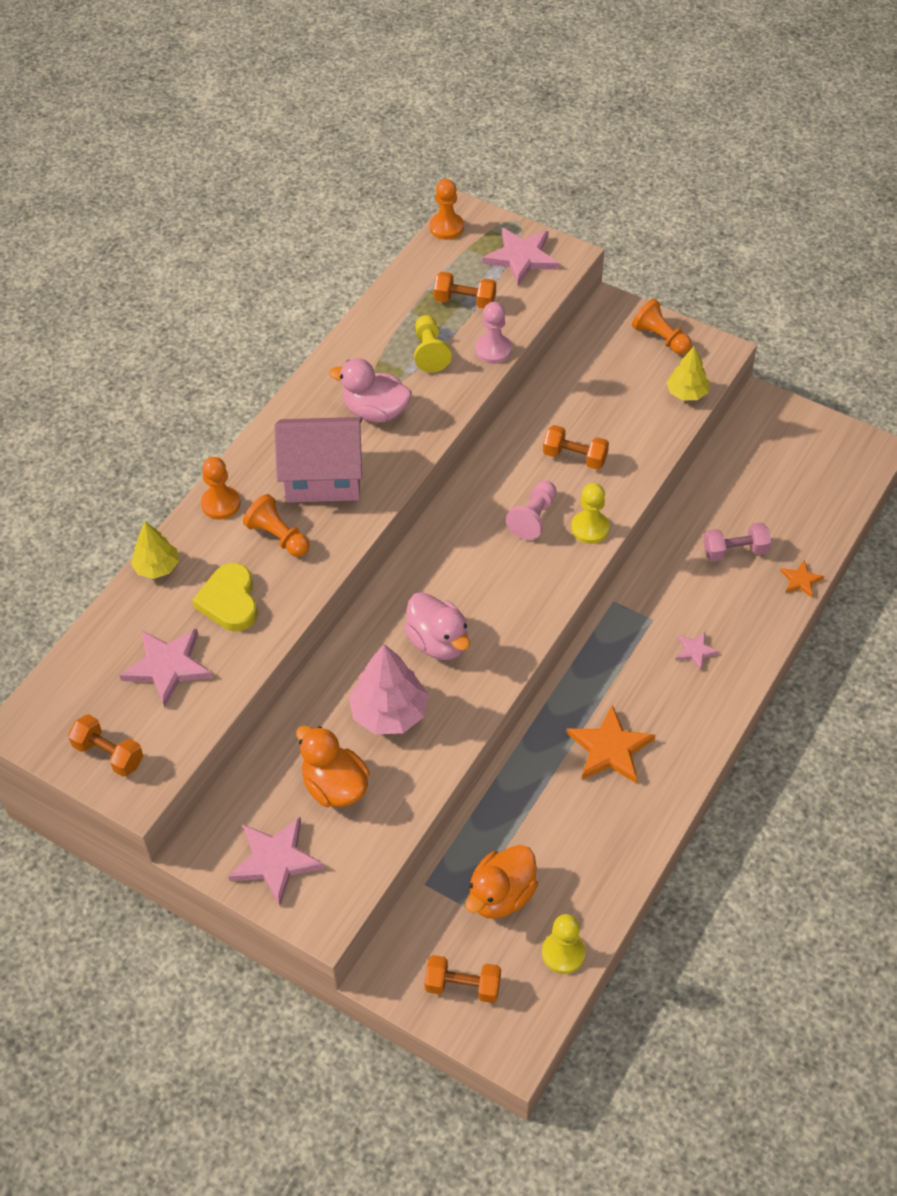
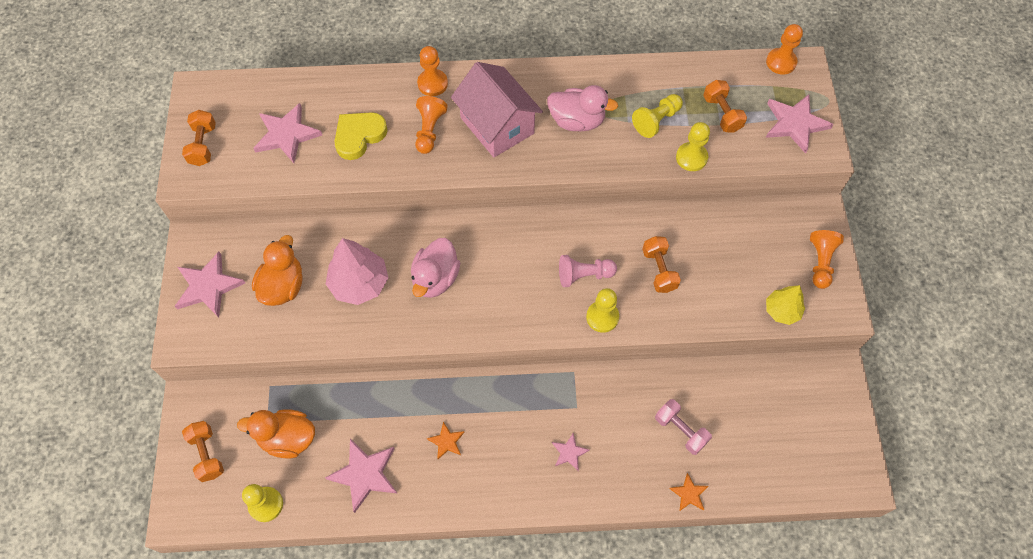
camera: 55 degrees right, 10 degrees up
(157, 567) = (358, 81): yellow tree -> none
(375, 411) = (577, 121): pink duck -> pink duck turned 120 degrees clockwise
(493, 350) = (691, 157): pink pawn -> yellow pawn
(594, 841) = (364, 474): none -> pink star
(610, 749) = (446, 441): orange star -> orange star, size x0.53

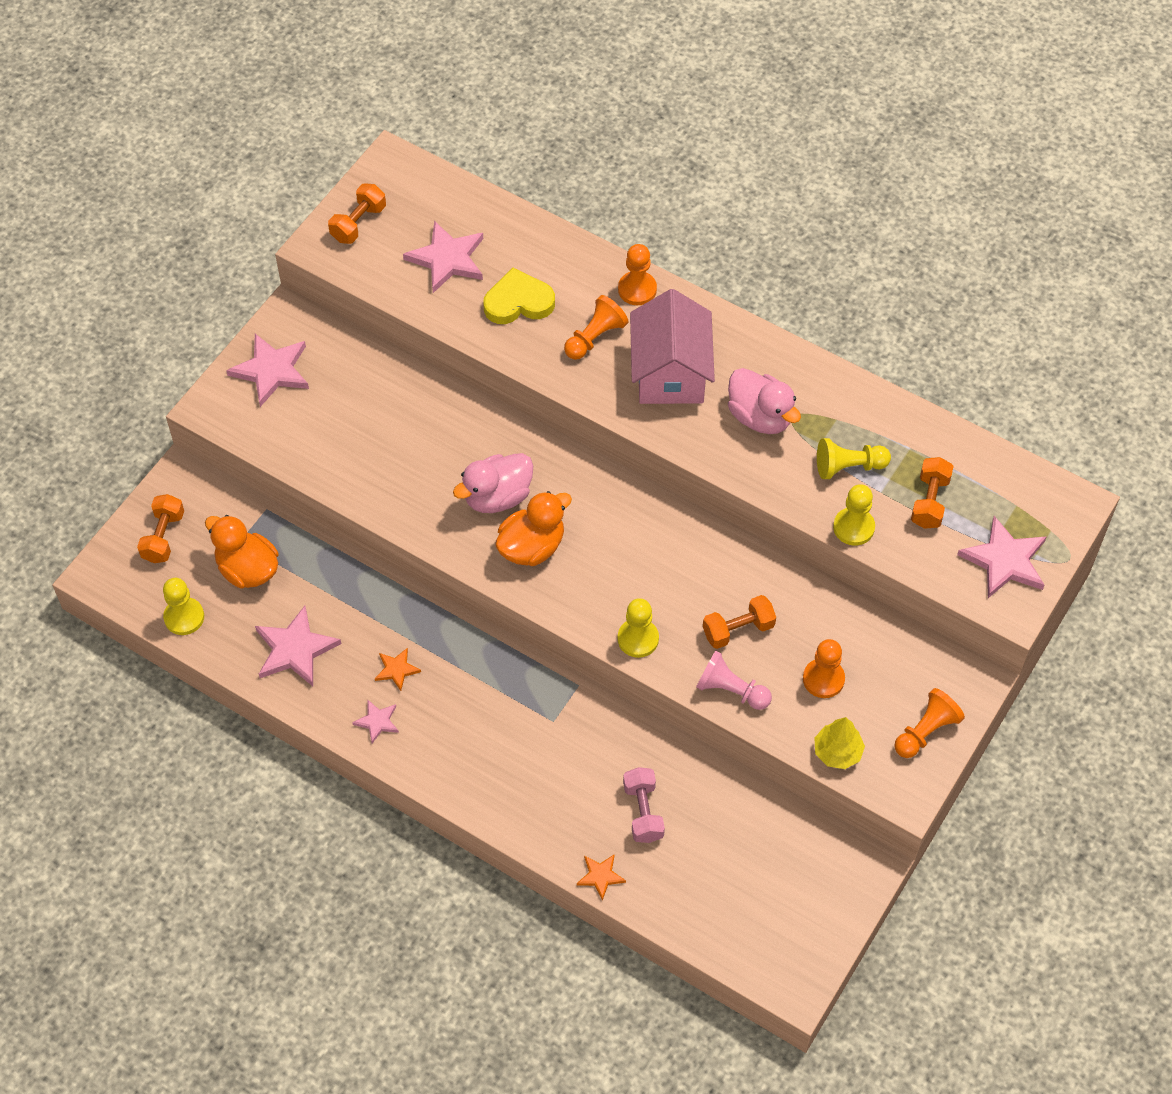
camera: 35 degrees right, 5 degrees down
(283, 286) = (342, 413): orange duck -> orange duck (532, 547)
(359, 283) = (418, 455): pink tree -> none
(569, 452) = (510, 758): pink star -> pink star (377, 721)
(584, 275) = (653, 586): pink pawn -> pink pawn (731, 690)
(659, 270) = (738, 630): orange dumbbell -> orange dumbbell turned 45 degrees clockwise
(781, 62) = (1050, 485): orange pawn -> orange pawn (823, 679)

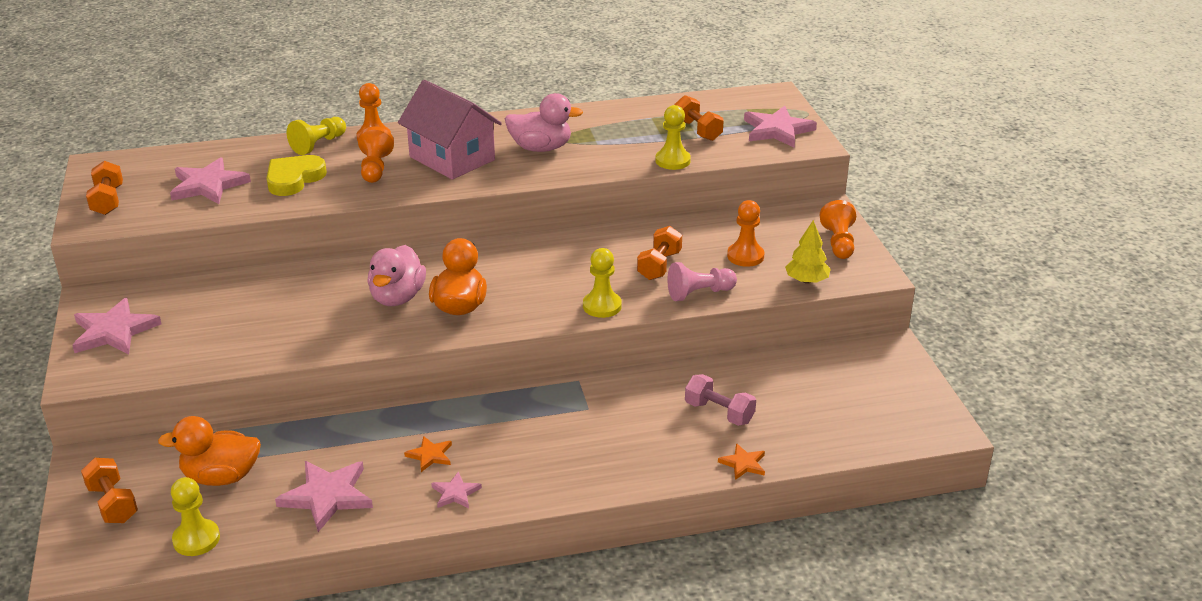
camera: 45 degrees left, 25 degrees down
(848, 467) = (628, 140): yellow pawn -> yellow pawn (318, 144)

